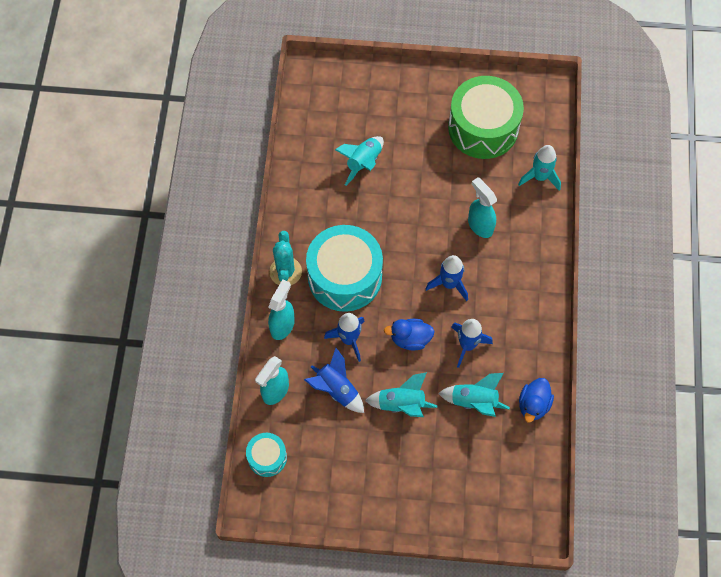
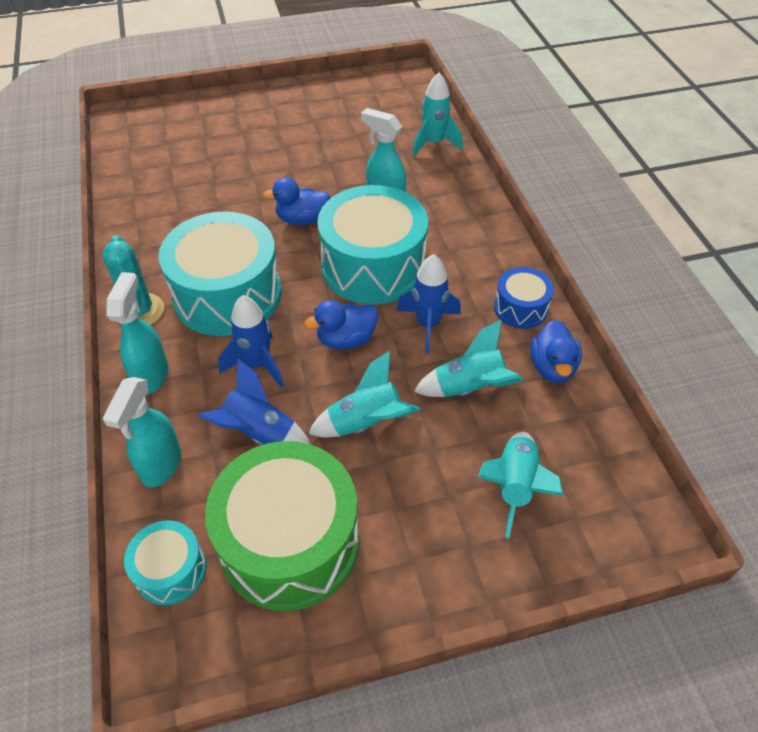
camera: 20 degrees left, 15 degrees down
(363, 163) = (215, 179): turquoise rocket -> turquoise rocket (514, 486)
(414, 224) = (302, 219): none -> blue duck
(449, 284) = (373, 266): blue rocket -> turquoise drum
(483, 128) = (348, 119): green drum -> green drum (290, 542)
(535, 353) = (520, 308): none -> blue drum

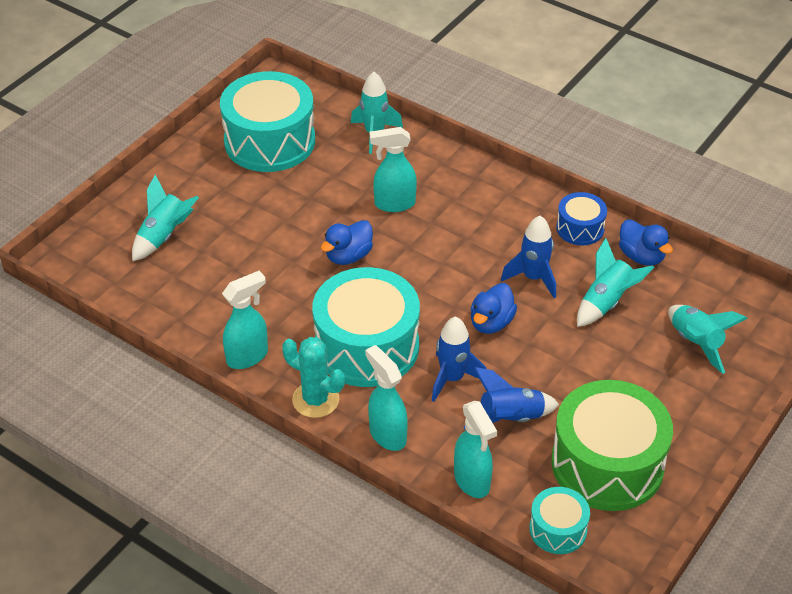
camera: 40 degrees left, 5 degrees down
(140, 248) = (248, 356): none -> turquoise spray bottle
(366, 423) = (569, 366): turquoise rocket -> turquoise rocket (164, 236)
(373, 266) = (446, 260): turquoise drum -> turquoise drum (270, 141)

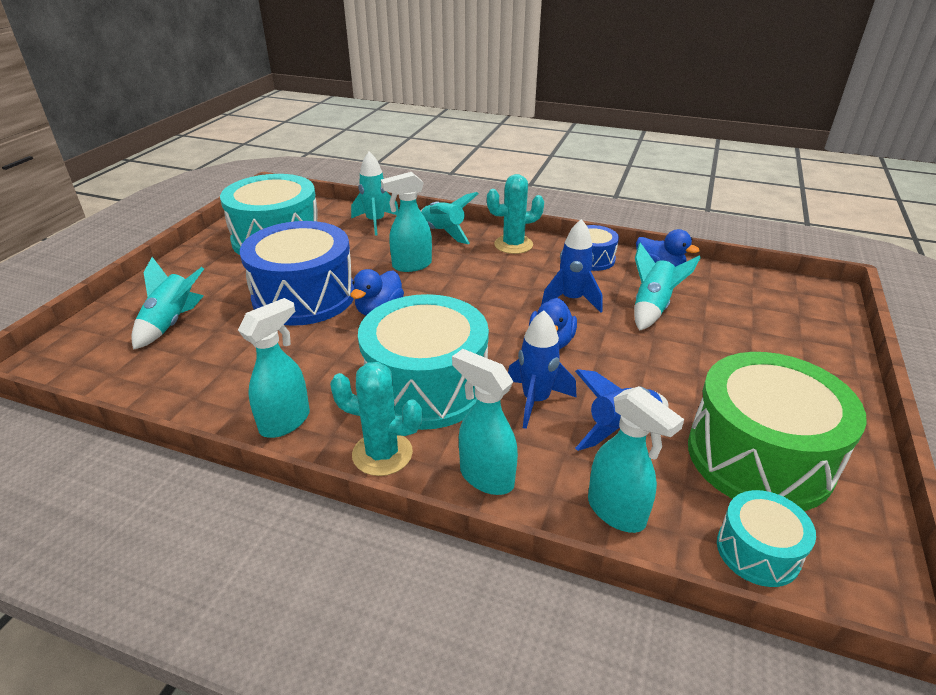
camera: 15 degrees left, 10 degrees down
(283, 225) = (304, 296): none -> blue drum
(507, 193) = (513, 245): none -> turquoise cactus
(696, 343) = (758, 326): turquoise rocket -> turquoise rocket (443, 233)

